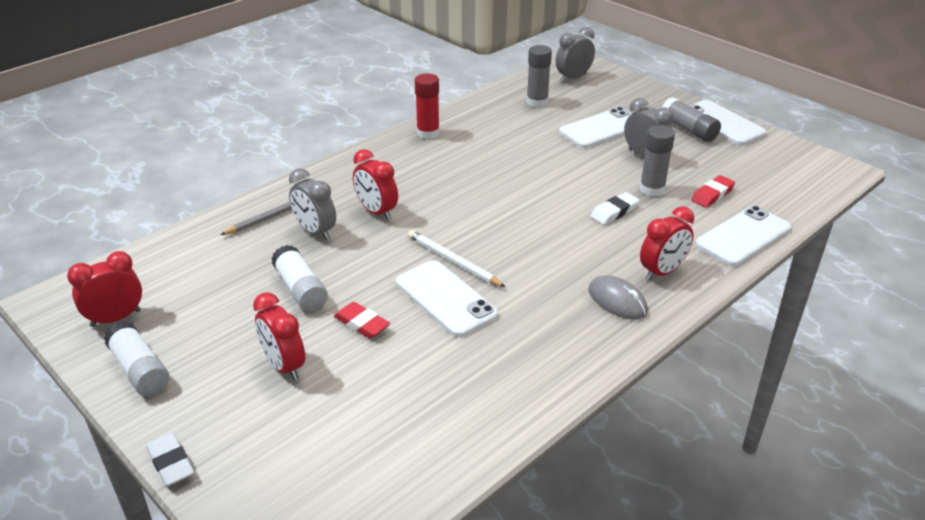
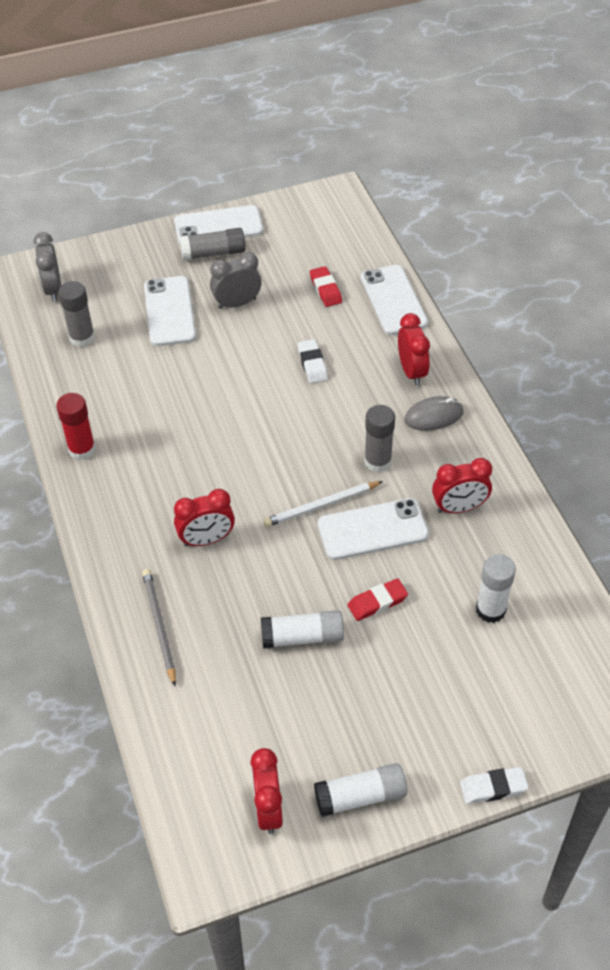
camera: 65 degrees left, 15 degrees up
(284, 366) = (407, 676): red clock -> red clock (459, 508)
(315, 232) = (212, 601): grey clock -> none
(393, 405) = (490, 610): none -> white glue stick
(652, 189) = (293, 323): grey glue stick -> grey glue stick (377, 461)

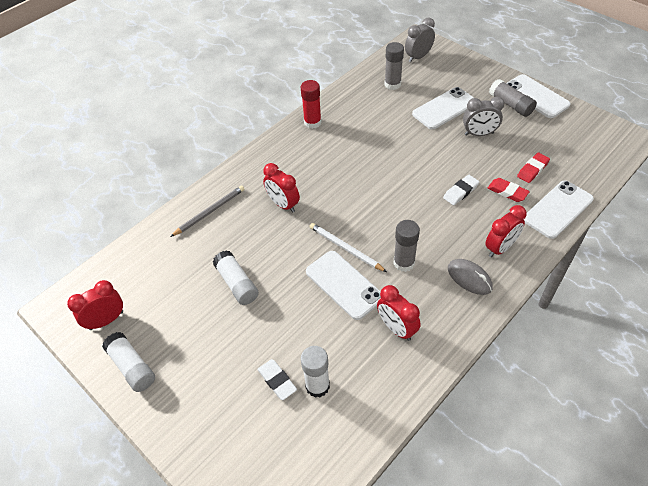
camera: 65 degrees right, 0 degrees up
(237, 303) = (479, 134): grey clock -> grey clock turned 135 degrees clockwise
(377, 602) = (286, 313): red eraser -> red eraser (507, 192)
(493, 787) = (167, 448): white eraser -> white eraser (277, 381)

